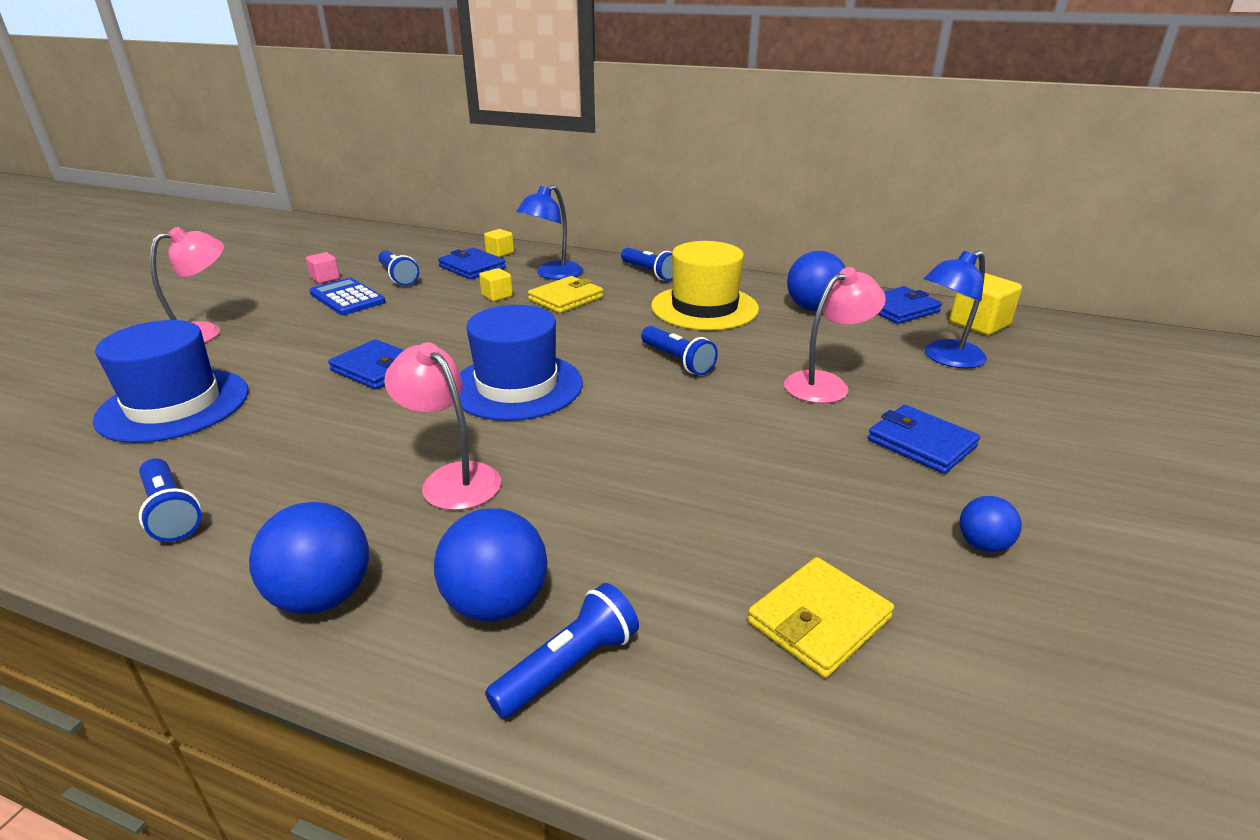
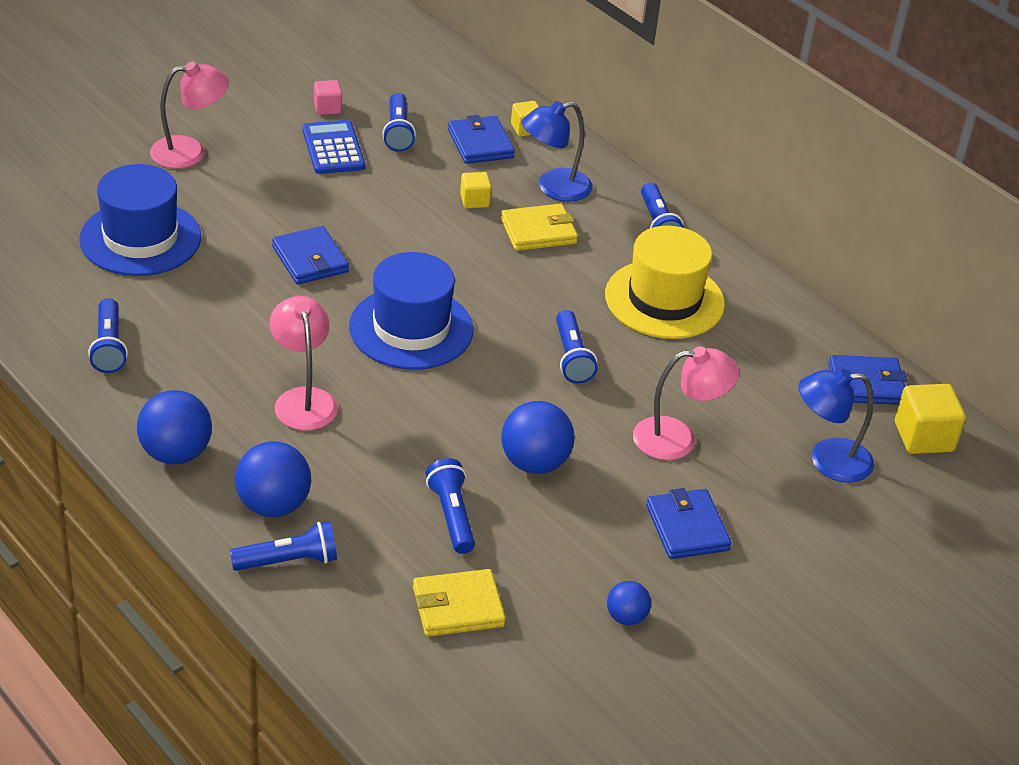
camera: 25 degrees right, 10 degrees up
(709, 524) = (451, 516): none -> blue flashlight
(813, 308) = (775, 346): blue ball -> blue ball (534, 463)

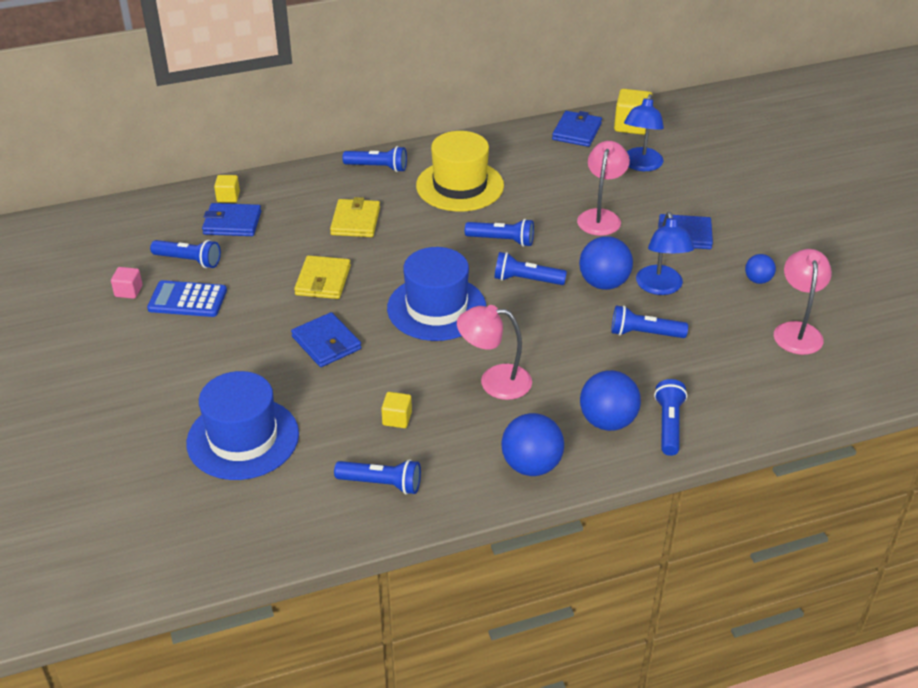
camera: 65 degrees left, 0 degrees up
(190, 152) = (136, 384): pink lamp -> pink lamp (797, 331)
(310, 259) = (326, 343): blue wallet -> blue wallet turned 60 degrees clockwise
(458, 607) = (733, 351): yellow wallet -> yellow wallet (323, 280)
(474, 200) = (301, 242): yellow cube -> yellow cube (397, 419)
(503, 393) = (526, 280): none -> blue flashlight
(554, 188) = (309, 202): blue lamp -> blue lamp (661, 287)

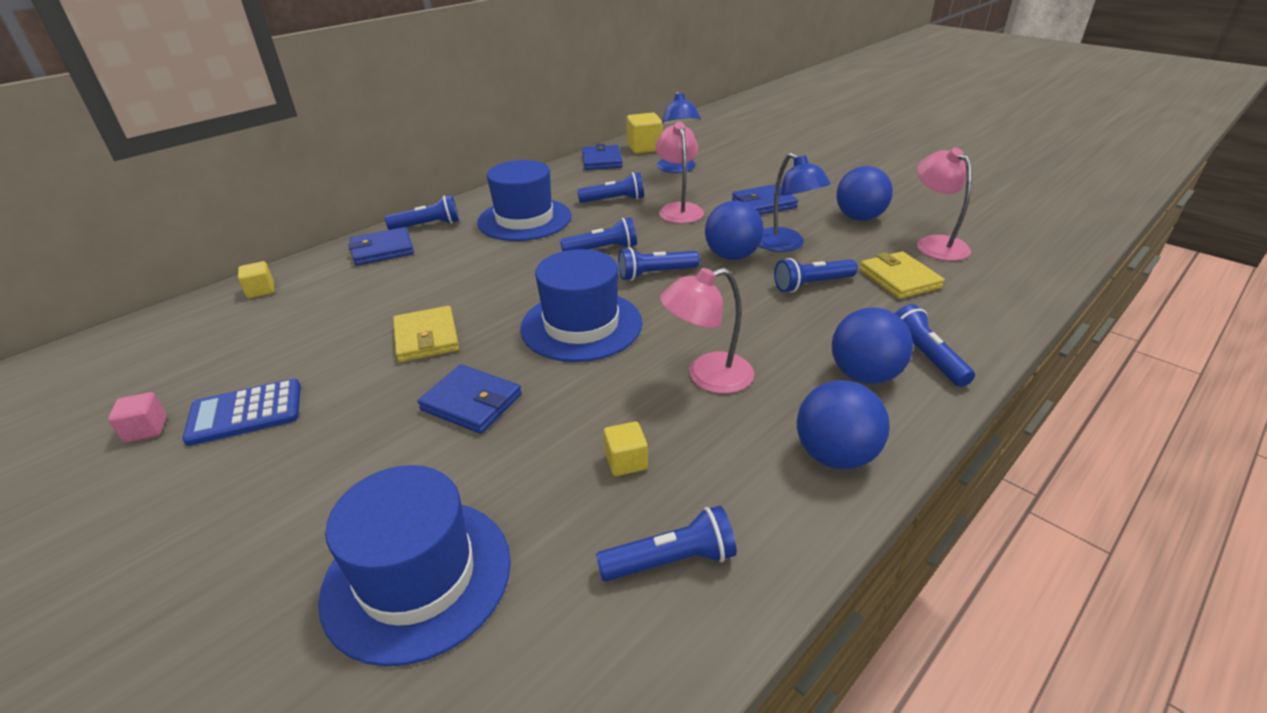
camera: 25 degrees left, 5 degrees down
(189, 260) = (230, 367): blue flashlight -> blue flashlight (614, 200)
(232, 223) = (277, 313): blue wallet -> blue wallet (382, 250)
(355, 221) = (431, 273): yellow wallet -> yellow wallet (899, 279)
(460, 186) = (524, 219): yellow hat -> blue hat
(757, 280) = (859, 218): blue ball -> blue ball, size x1.78

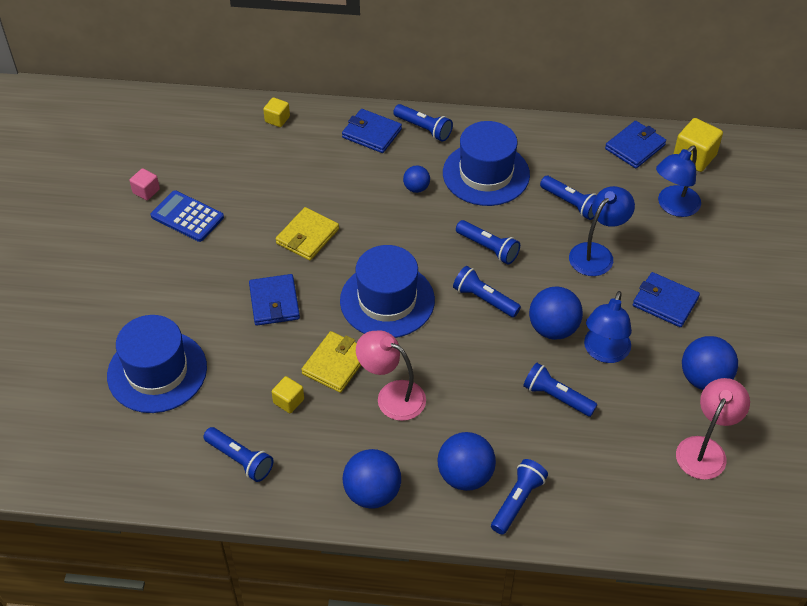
camera: 50 degrees right, 15 degrees up
(481, 254) = (416, 188): none -> blue ball
(679, 209) = (597, 253): pink lamp -> blue lamp
(899, 279) = (617, 447): yellow wallet -> yellow wallet (335, 364)

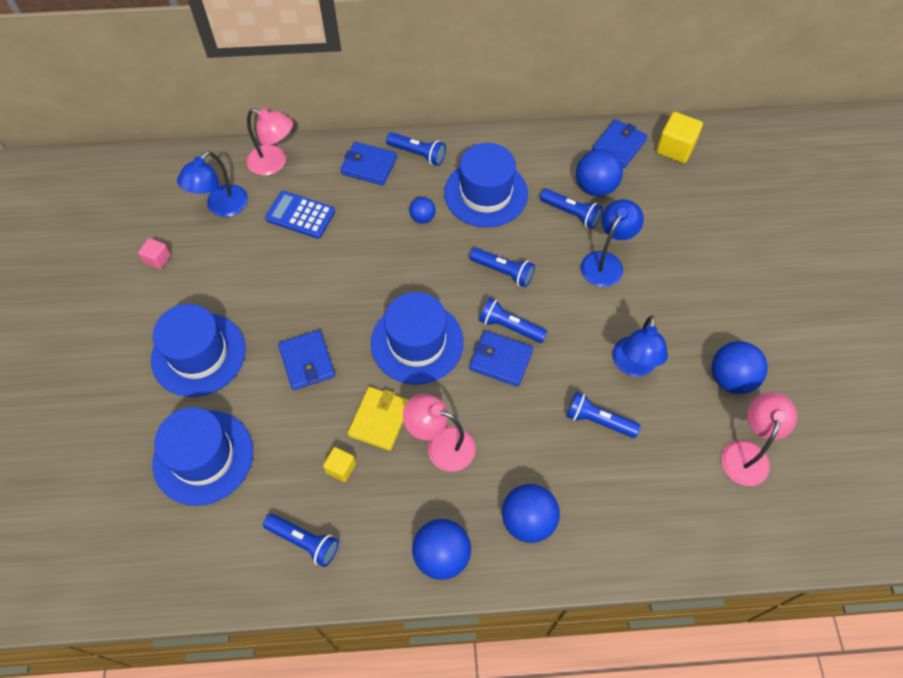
camera: 10 degrees left, 10 degrees up
(170, 281) = (198, 354): none -> blue hat
(187, 217) = (204, 281): blue calculator -> blue calculator (300, 215)
(277, 119) = (274, 163): yellow cube -> pink lamp
(307, 236) = (327, 285): yellow wallet -> none
(517, 501) = (583, 540): blue flashlight -> none
(553, 328) = (580, 348): blue ball -> blue ball (595, 187)
(665, 302) = (679, 303): blue wallet -> blue wallet (500, 360)
(673, 207) = (666, 203): blue lamp -> blue lamp (221, 207)

